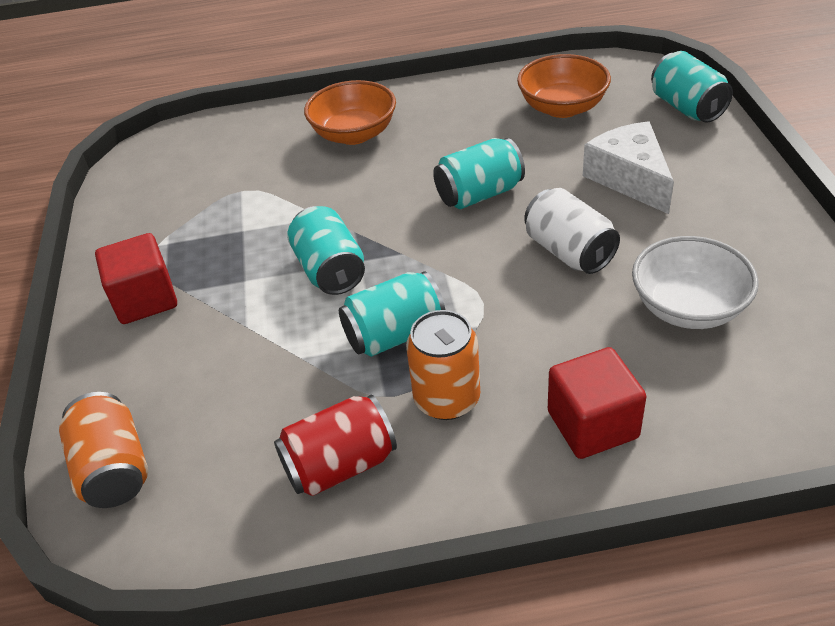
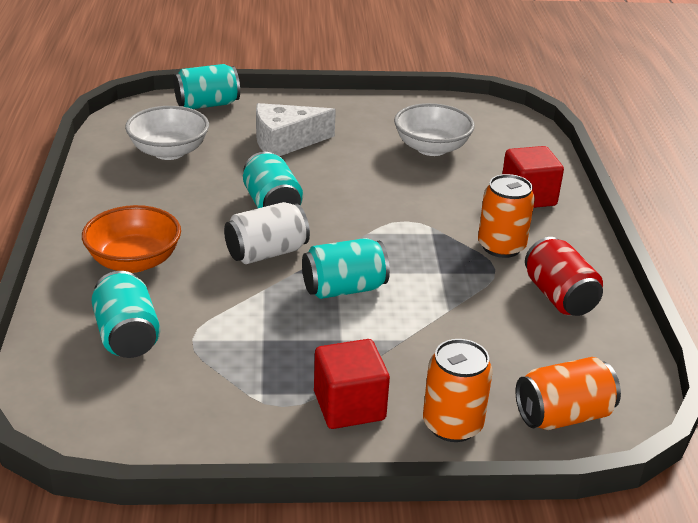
camera: 90 degrees left, 10 degrees down
(111, 375) = (452, 424): none -> orange can
(395, 335) = (432, 262): turquoise can -> turquoise can (127, 336)
(562, 107) = (169, 151): orange bowl -> white bowl
(569, 252) = (361, 178): white can -> white can (266, 253)

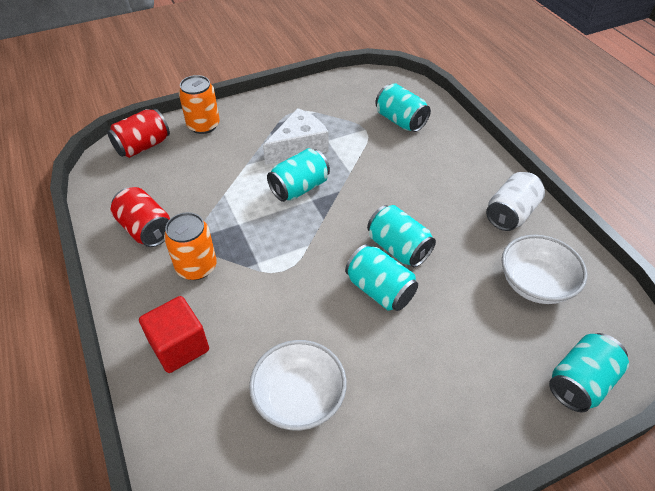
camera: 160 degrees right, 15 degrees up
(134, 261) = (445, 166): orange bowl -> none
(266, 253) = (368, 200): white can -> white can (510, 214)
(285, 142) = (450, 344): white cheese -> white cheese (299, 146)
(318, 183) = (380, 290): none -> turquoise can
(349, 406) = (260, 119): red cube -> none
(563, 415) = (143, 146): orange can -> red can

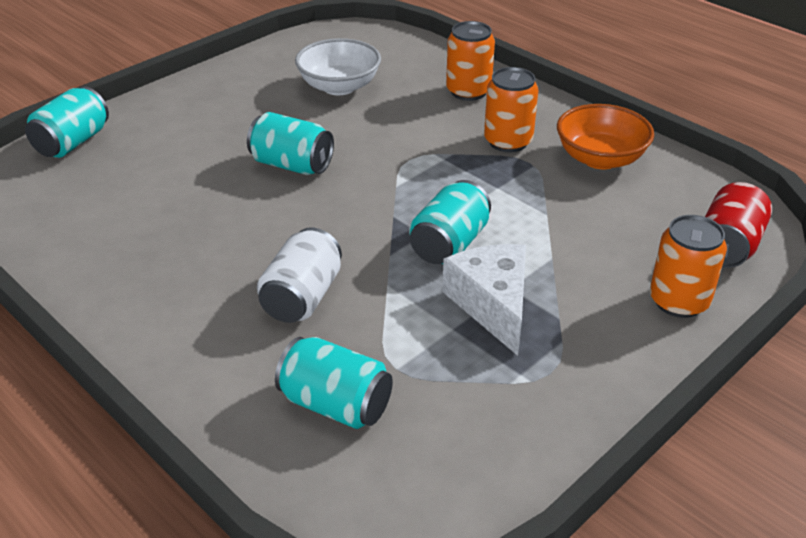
camera: 160 degrees right, 10 degrees down
(146, 229) = (600, 158): red can -> orange bowl
(179, 346) = (468, 91): red cube -> orange can
(299, 146) = (492, 304): white cheese -> white cheese turned 135 degrees clockwise
(398, 248) = (281, 206): turquoise can -> none
(510, 214) = (125, 281): white can -> white can (302, 297)
(535, 284) = (103, 208): white bowl -> none

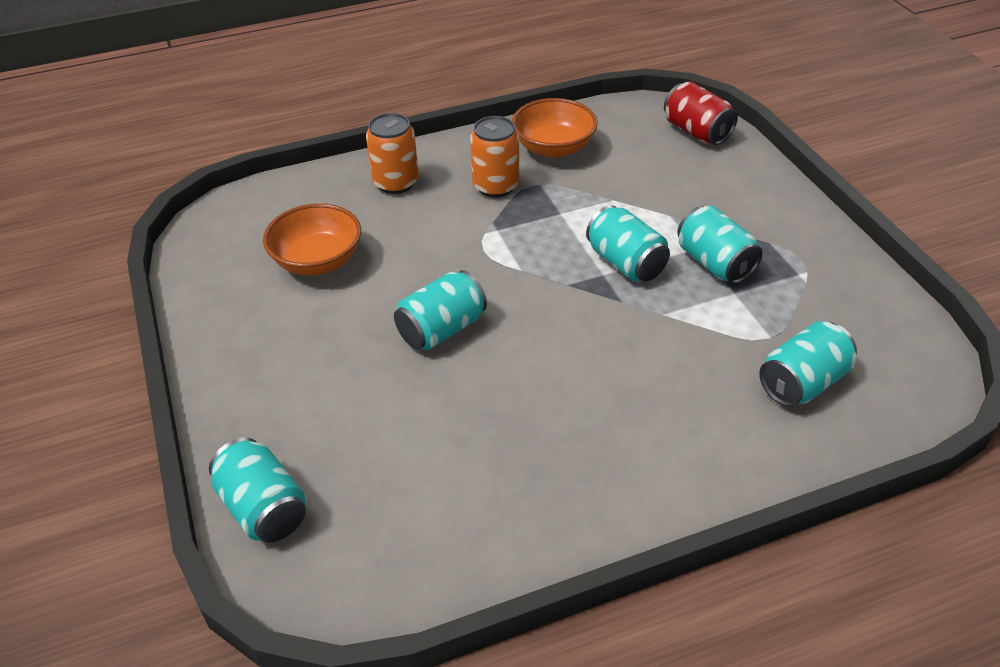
camera: 65 degrees left, 5 degrees up
(302, 297) = (658, 371): white can -> none
(339, 87) = (317, 261): white bowl -> orange bowl
(492, 304) = (714, 263): white cheese -> turquoise can
(678, 301) = (748, 175): orange can -> none

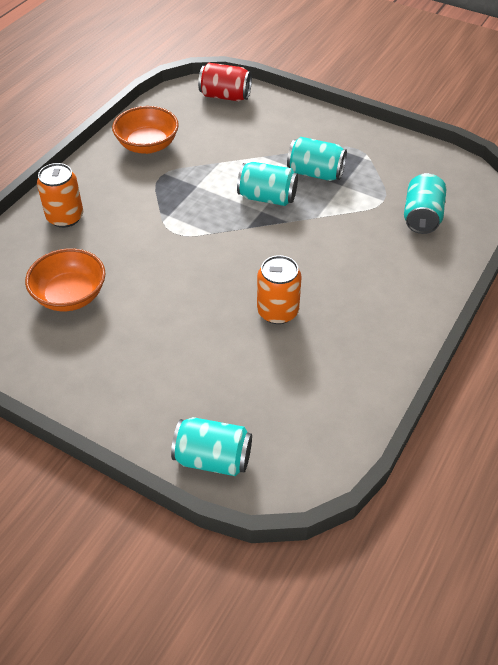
camera: 40 degrees left, 5 degrees up
(442, 329) = (202, 294): turquoise can -> none
(496, 186) = (137, 188): orange can -> orange can (277, 311)

